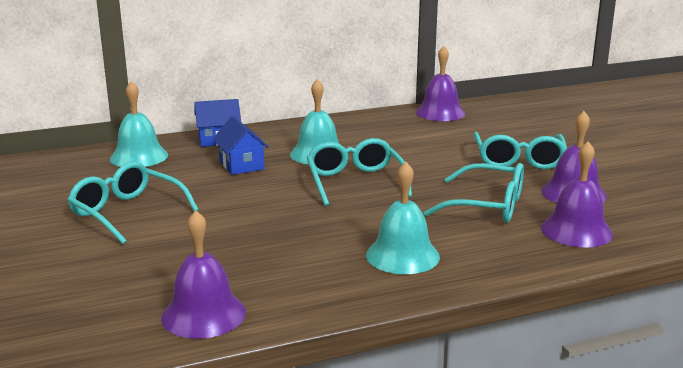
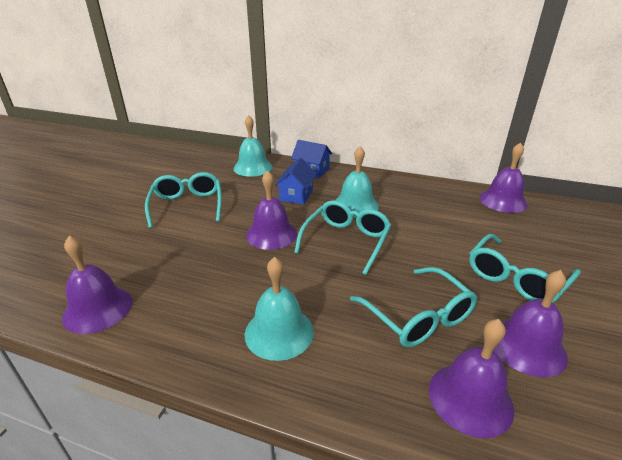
camera: 40 degrees right, 10 degrees up
(274, 202) = (271, 234): none -> purple bell

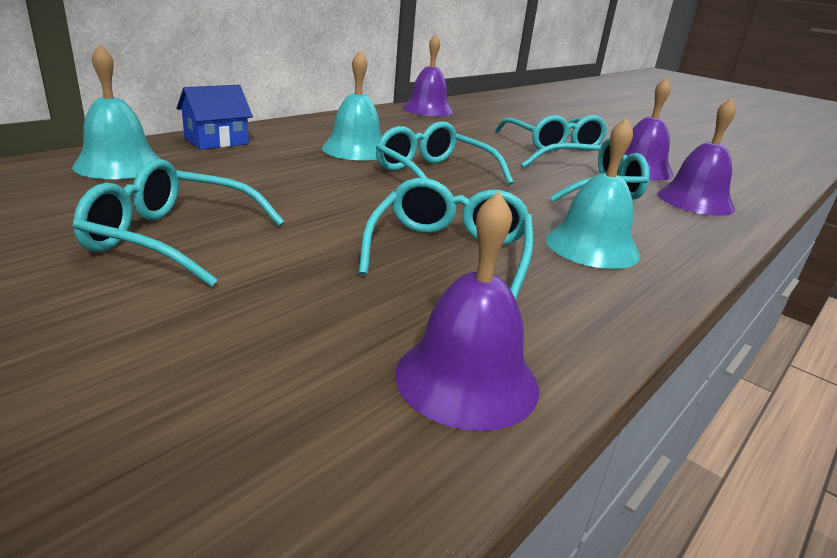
camera: 70 degrees left, 5 degrees down
(225, 275) = (450, 252): none -> turquoise glasses
(271, 234) = (370, 203): purple bell -> none
(296, 195) = (277, 166): blue house -> none

